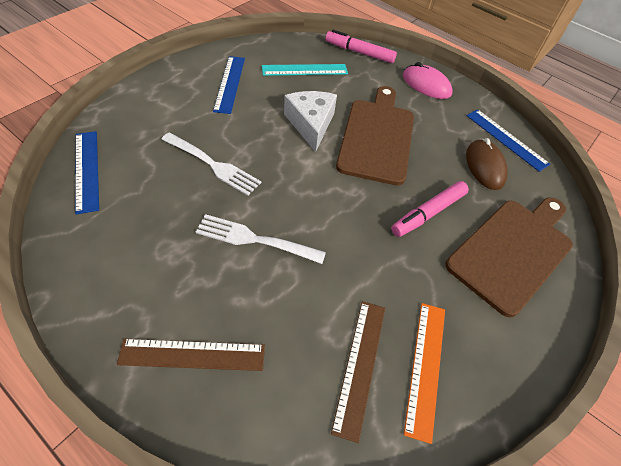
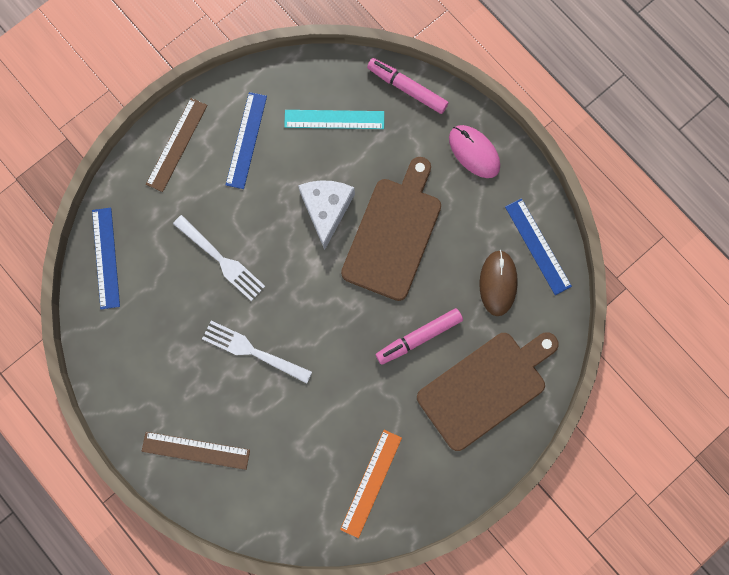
camera: 15 degrees right, 25 degrees up
(360, 365) = (320, 475): brown ruler -> brown ruler (177, 144)

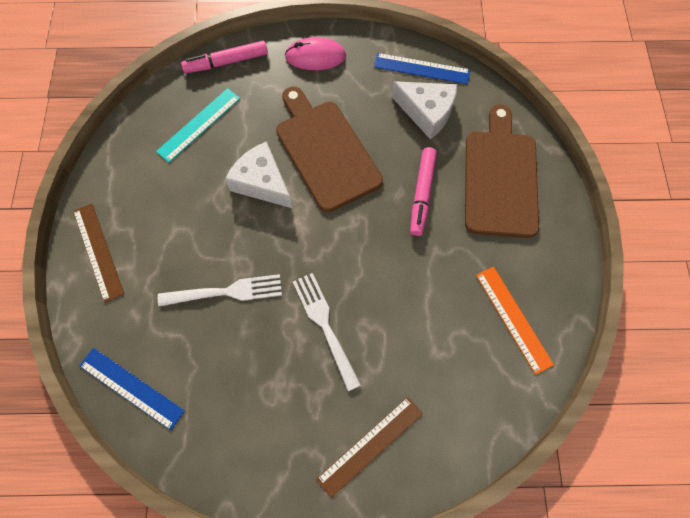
camera: 50 degrees left, 10 degrees down
(246, 140) = (150, 197): blue ruler -> none
(253, 351) = (325, 326): white fork -> white fork turned 90 degrees clockwise
(498, 283) = (426, 112): brown mouse -> white cheese

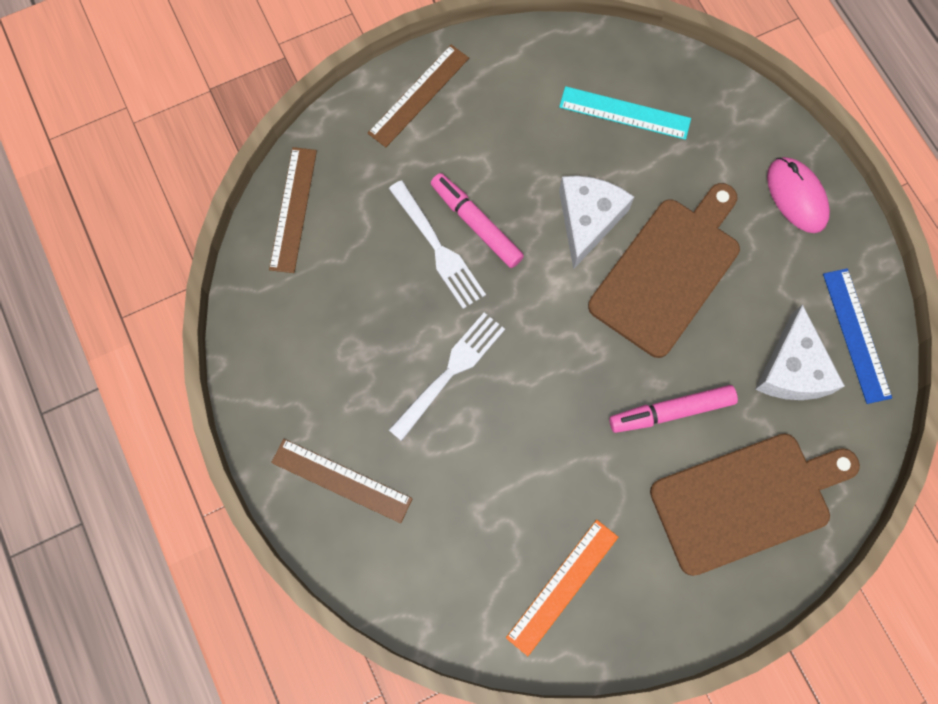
camera: 65 degrees right, 5 degrees up
(131, 388) = (293, 209): blue ruler -> brown ruler
(226, 62) = (727, 98): pink marker -> pink marker (476, 224)

